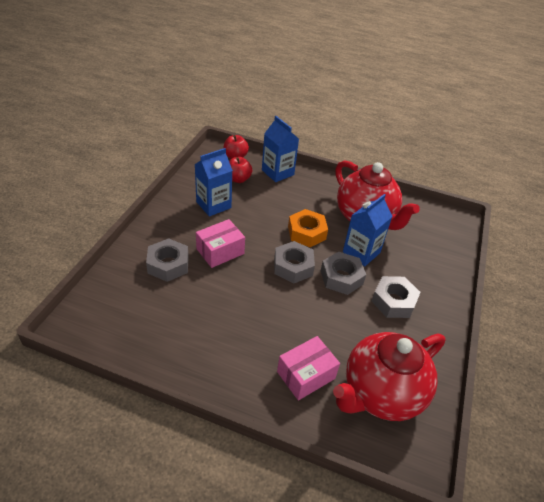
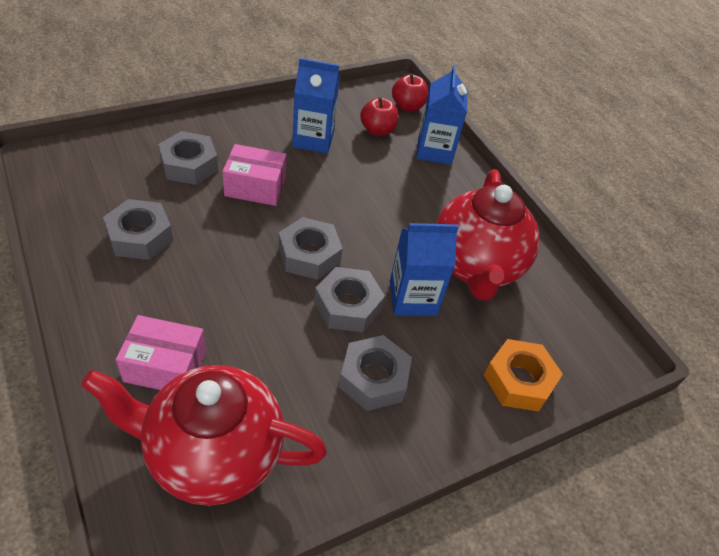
camera: 40 degrees right, 5 degrees up
(198, 323) = (140, 236): none -> grey nut
(306, 232) = (376, 232): orange nut -> orange nut (519, 380)

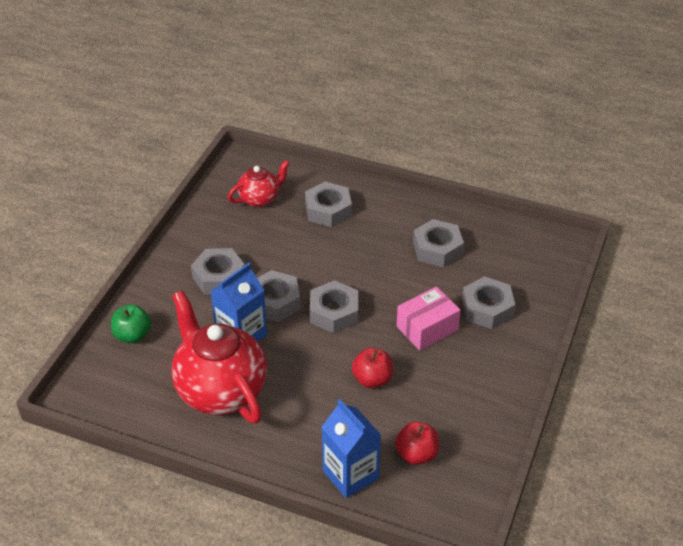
camera: 145 degrees right, 5 degrees down
(165, 366) = (328, 210): pink box -> grey nut
(212, 454) = (260, 199): red teapot -> red teapot, size x0.52
(313, 139) = (448, 400): blue carton -> none
(407, 106) = (427, 509): red apple -> red apple (372, 379)
(519, 380) = (132, 335): orange nut -> green apple

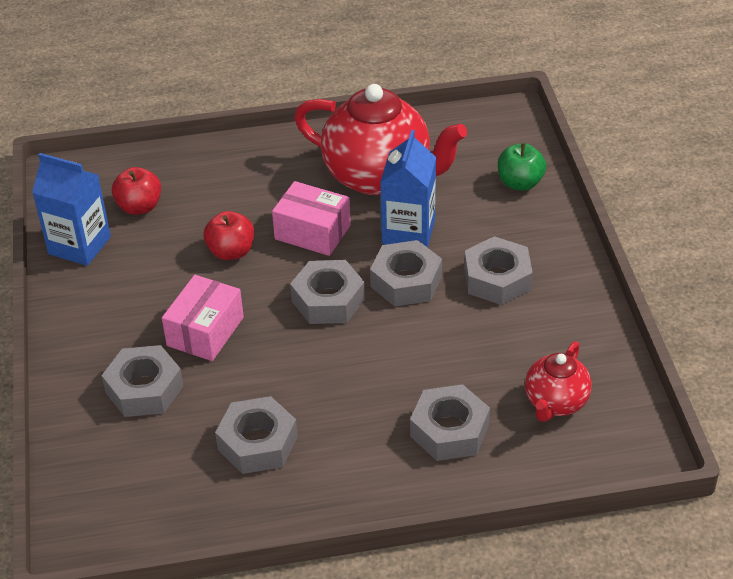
camera: 150 degrees right, 0 degrees up
(305, 367) = (312, 232): none -> pink box
(350, 474) = (193, 166): blue carton -> blue carton (79, 245)

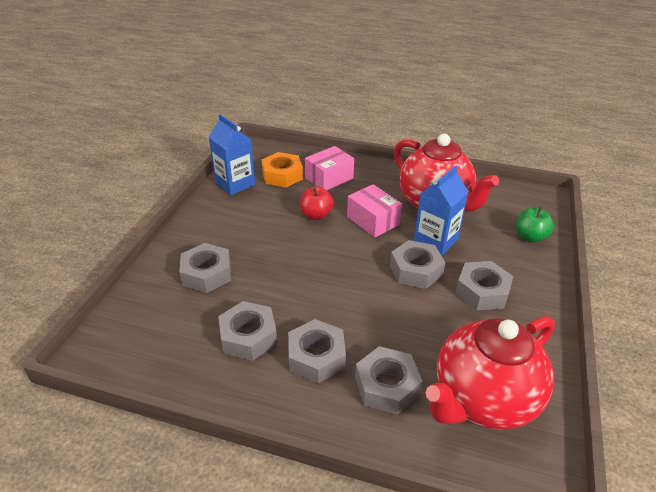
camera: 25 degrees right, 5 degrees down
(139, 207) = (282, 175): red apple -> orange nut
(205, 331) = (268, 254): pink box -> pink box (329, 178)
(328, 300) = (356, 263): grey nut -> grey nut (316, 356)
(555, 403) = (482, 400): red teapot -> red teapot, size x1.92

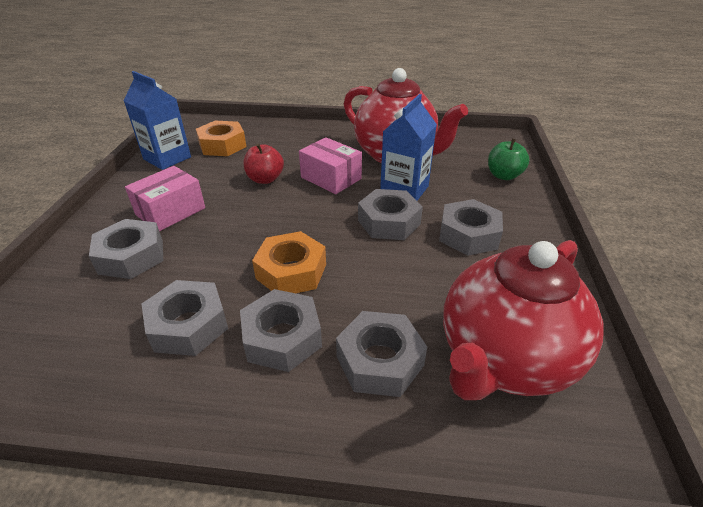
camera: 10 degrees left, 0 degrees up
(329, 178) = (276, 143): pink box -> pink box (170, 211)
(329, 304) = (291, 271): none -> orange nut

